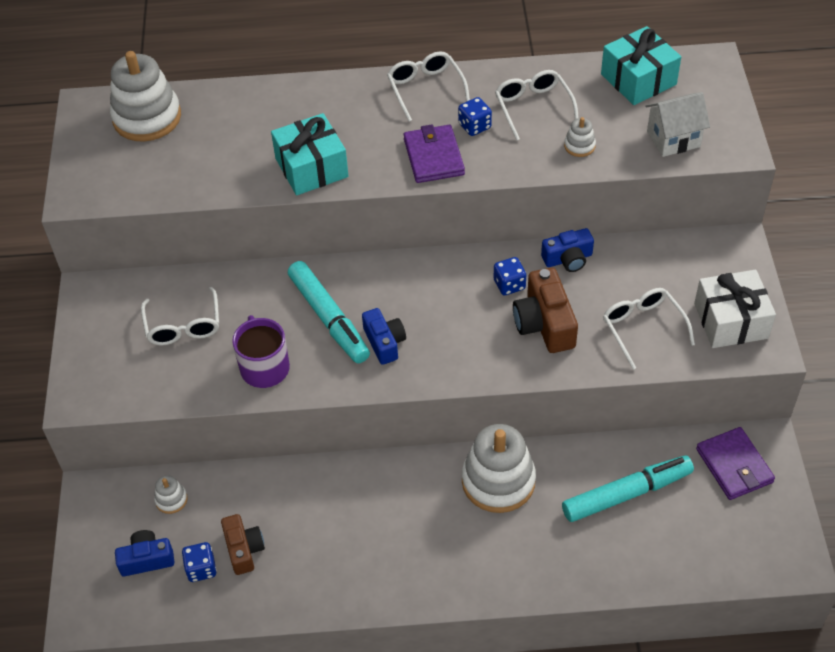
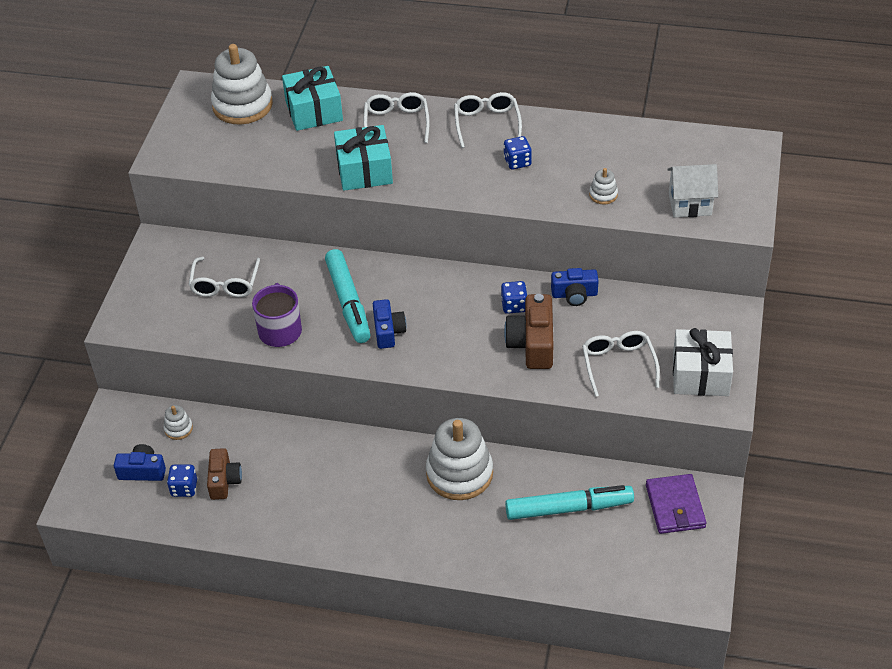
camera: 15 degrees right, 5 degrees down
(433, 157) = (471, 181): purple wallet -> none
(533, 107) = (575, 155): white glasses -> white glasses (396, 123)
(638, 79) = (679, 148): turquoise gift -> turquoise gift (314, 111)

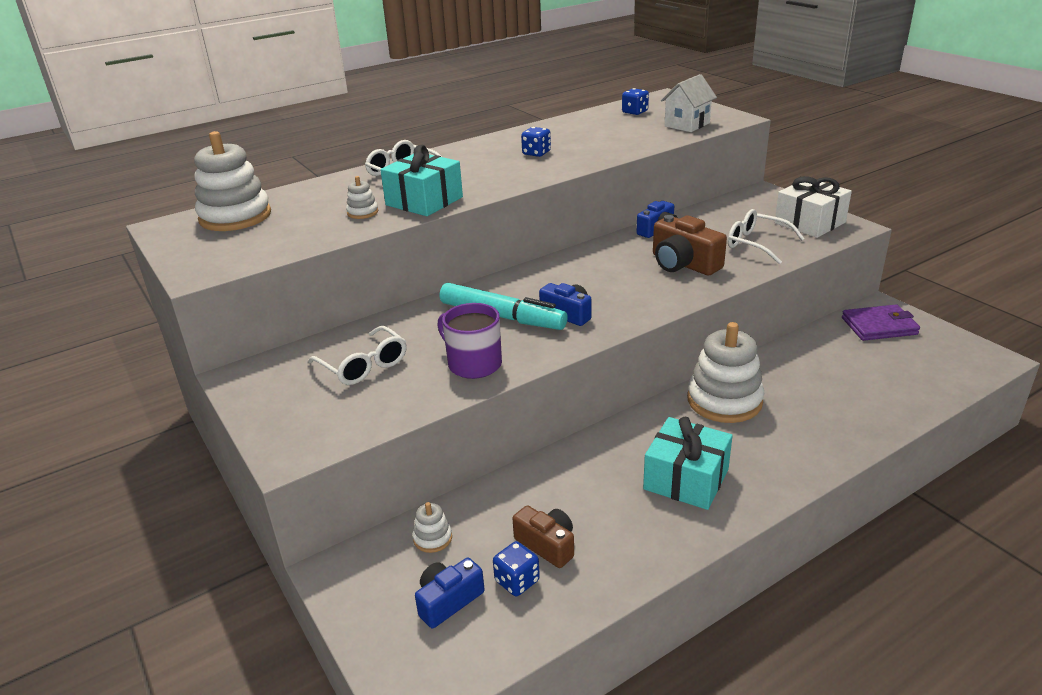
camera: 45 degrees left, 15 degrees down
(314, 111) = (314, 194): turquoise gift -> turquoise gift (686, 479)
(487, 123) = (475, 148): white glasses -> none
(514, 306) = (631, 254): blue dice -> blue dice (635, 112)
(569, 508) = (829, 369): turquoise marker -> none
(603, 195) = (626, 142): white stacking toy -> white stacking toy (362, 212)
(675, 506) = (879, 326): purple wallet -> purple wallet turned 45 degrees counterclockwise

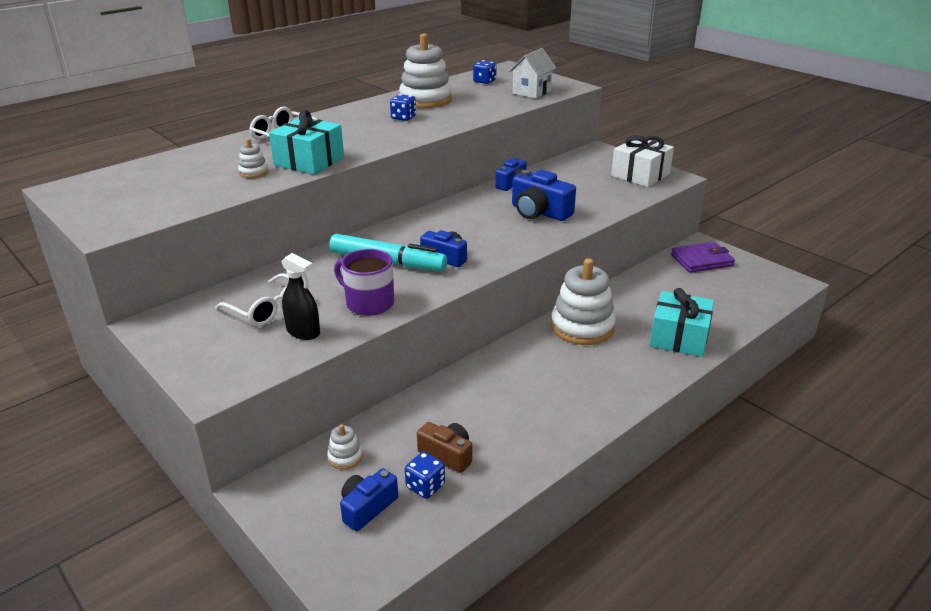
camera: 10 degrees left, 0 degrees up
(235, 217) = (131, 179): white stacking toy -> white stacking toy (425, 100)
(397, 394) = (303, 332): none -> black spray bottle
(683, 264) = (539, 212): brown camera -> blue camera
(686, 479) = (558, 393): turquoise gift -> turquoise gift (679, 337)
(756, 244) = (598, 193): white glasses -> none

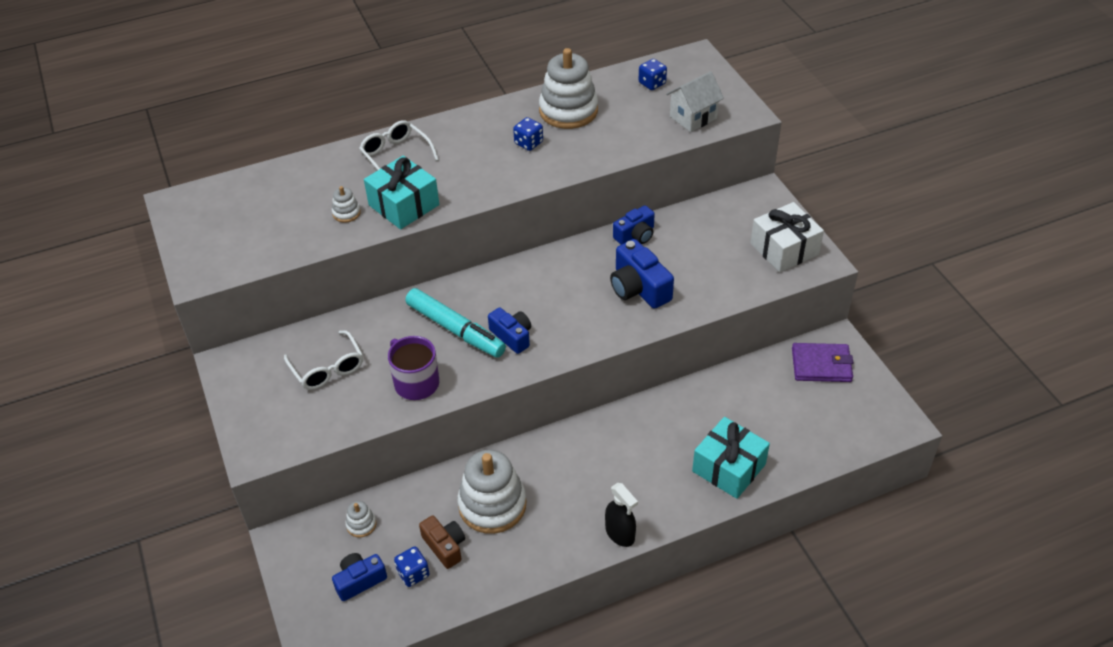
camera: 20 degrees right, 15 degrees up
(303, 332) = (347, 405): black spray bottle -> black spray bottle (620, 534)
(582, 327) = (640, 429): white stacking toy -> white stacking toy (492, 505)

